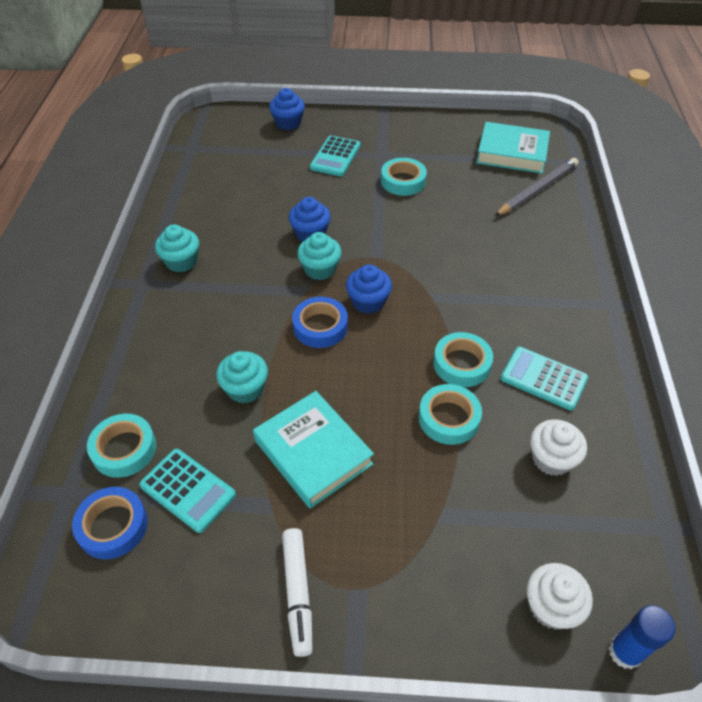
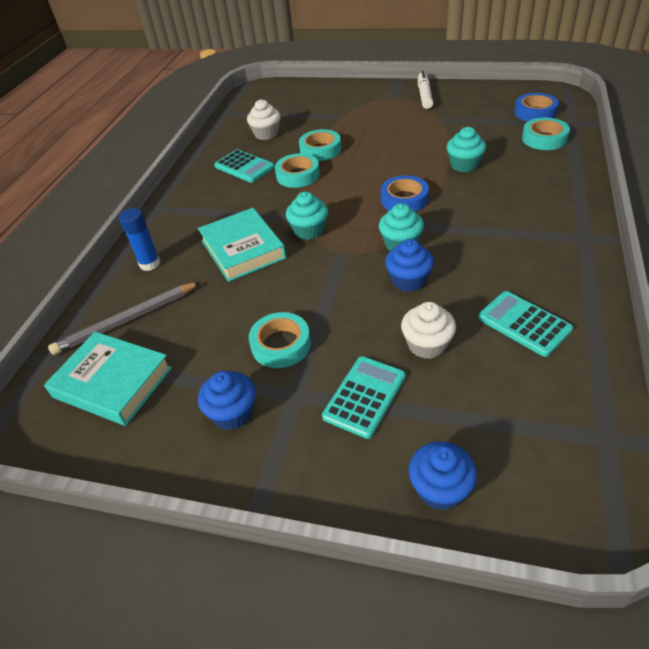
camera: 165 degrees left, 5 degrees down
(181, 261) = (551, 257): turquoise cupcake -> turquoise cupcake (309, 230)
(188, 490) = (493, 124): turquoise calculator -> turquoise calculator (524, 324)
(313, 452) = (414, 137): turquoise book -> turquoise book (243, 249)
(368, 302) = (359, 215): blue cupcake -> blue cupcake (232, 413)
(551, 606) = (300, 93): white cupcake -> white cupcake (427, 345)
(624, 652) = (276, 84): blue glue stick -> blue glue stick (150, 264)

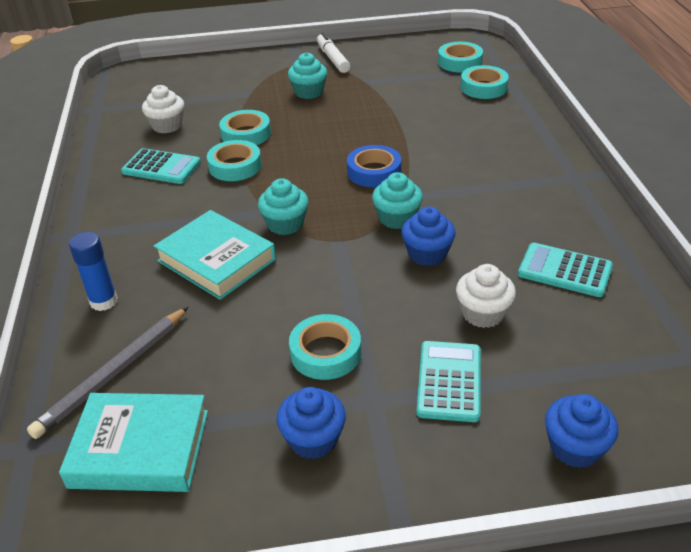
camera: 25 degrees left, 5 degrees down
(464, 165) = (417, 126): turquoise cupcake -> turquoise cupcake (309, 92)
(535, 112) = (459, 62): blue tape -> turquoise tape

